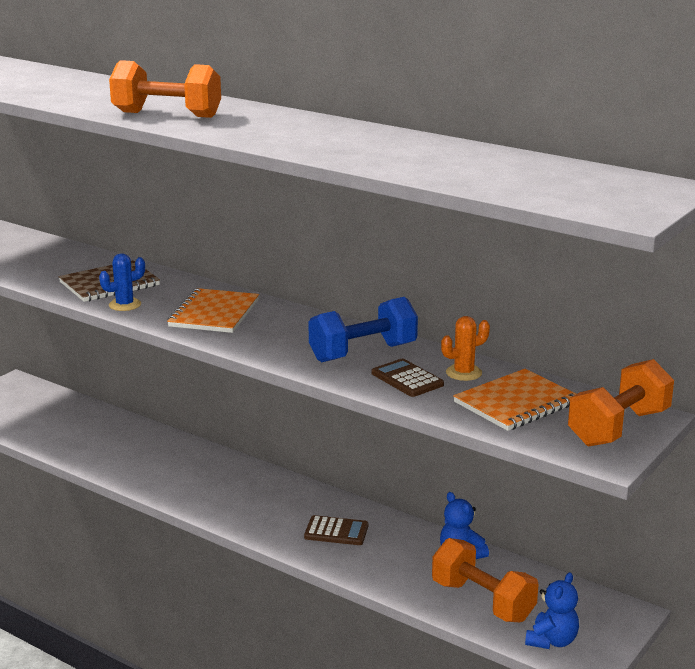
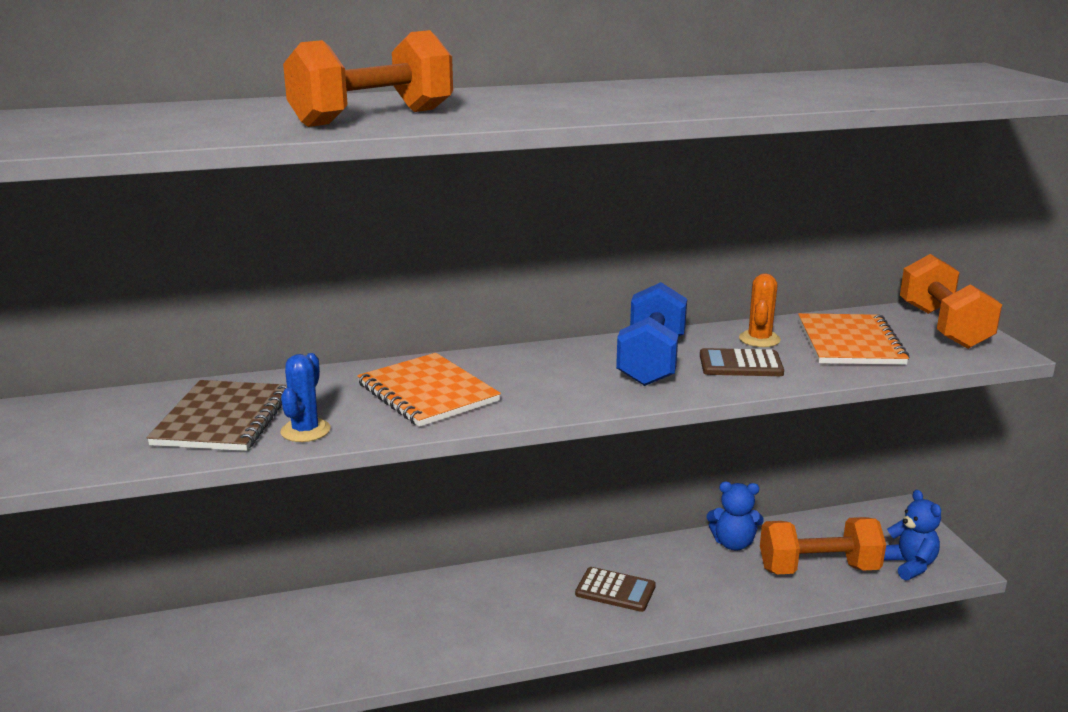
camera: 50 degrees left, 0 degrees up
(336, 531) = (615, 590): brown calculator -> brown calculator turned 60 degrees clockwise

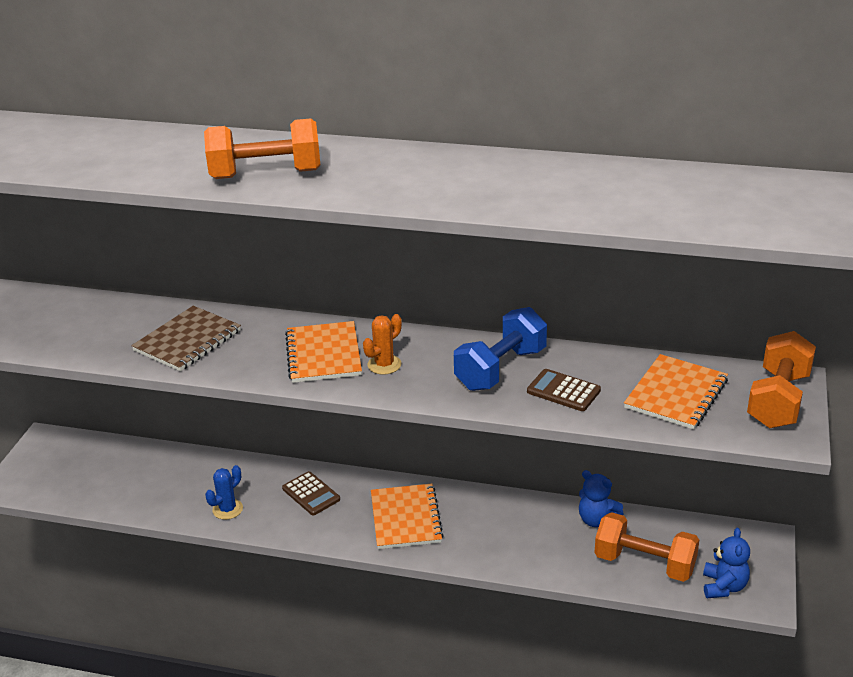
camera: 30 degrees right, 10 degrees up
(305, 431) = (225, 365): blue cactus -> blue cactus (227, 509)
(528, 606) = (405, 518): none -> orange notebook
(615, 590) = (475, 527): brown calculator -> brown calculator (311, 494)
(759, 339) = (606, 370): orange cactus -> orange cactus (384, 365)

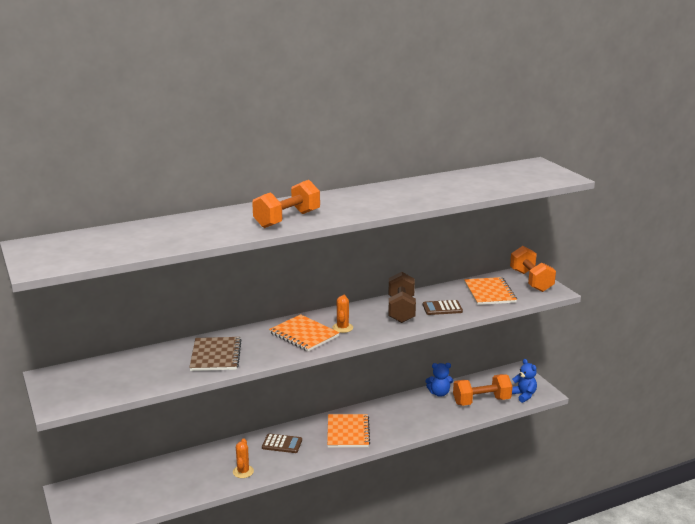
camera: 40 degrees left, 10 degrees down
(227, 509) = (243, 471): blue cactus -> orange cactus
(405, 518) = (348, 432): orange notebook -> orange notebook turned 45 degrees clockwise
(501, 369) = (401, 310): blue dumbbell -> brown dumbbell

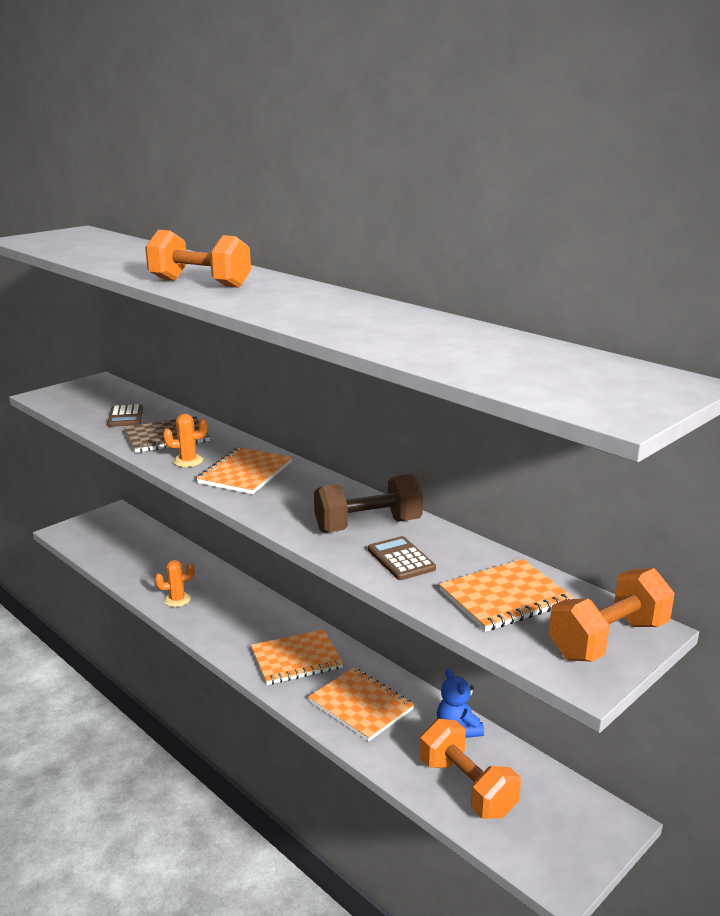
camera: 70 degrees right, 0 degrees up
(282, 444) = (245, 612): brown calculator -> brown calculator (125, 417)
(342, 328) = (280, 493): orange cactus -> orange cactus (188, 461)
(404, 418) = (360, 705): none -> orange notebook
(523, 395) = (528, 846): blue teddy bear -> none

